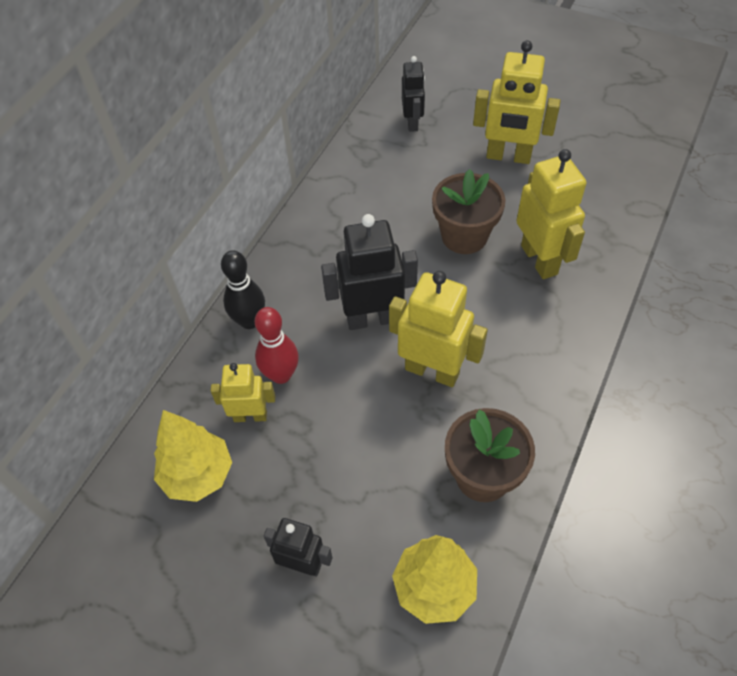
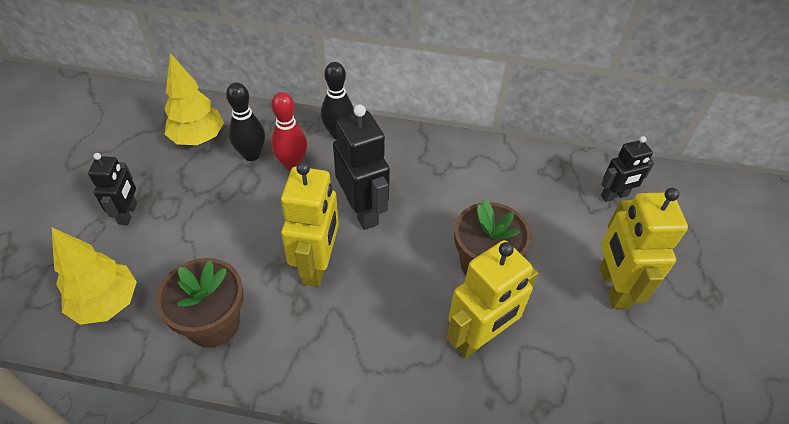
camera: 70 degrees right, 5 degrees down
(250, 416) = (251, 155): yellow robot -> black bowling pin

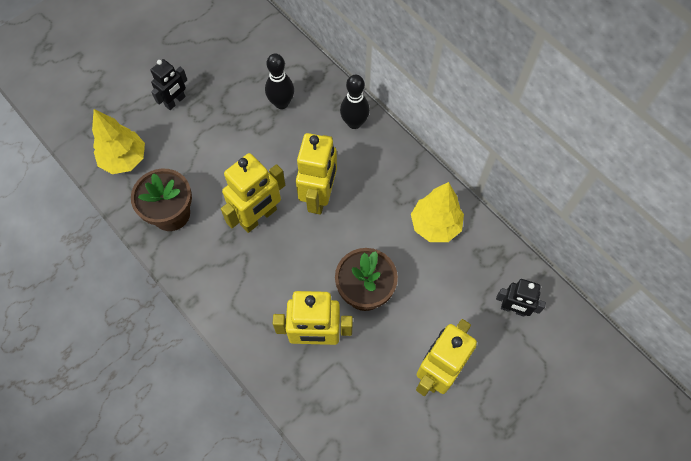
camera: 40 degrees right, 15 degrees up
(198, 139) = (257, 67): yellow tree -> yellow tree (435, 225)
(292, 164) = (302, 128): red bowling pin -> none
(363, 211) = (319, 197): black robot -> yellow robot

